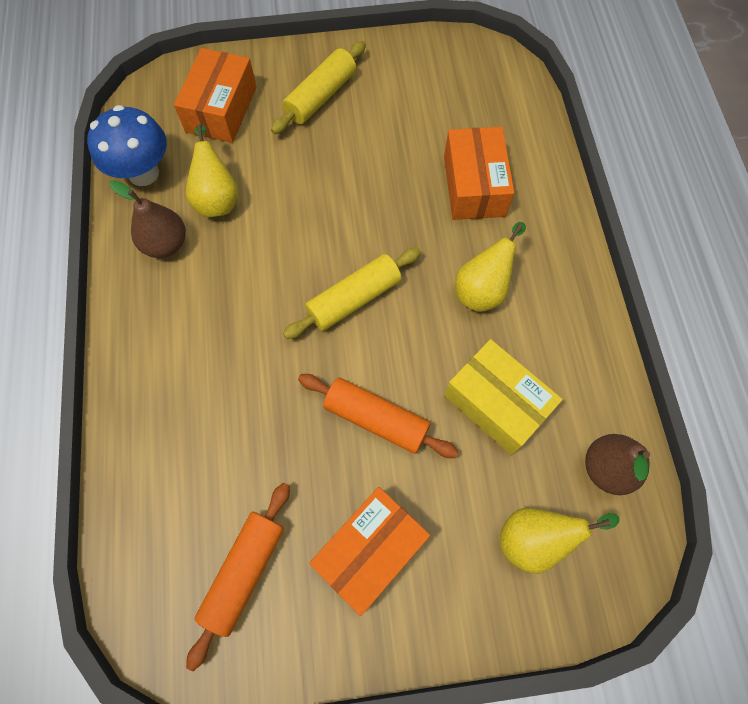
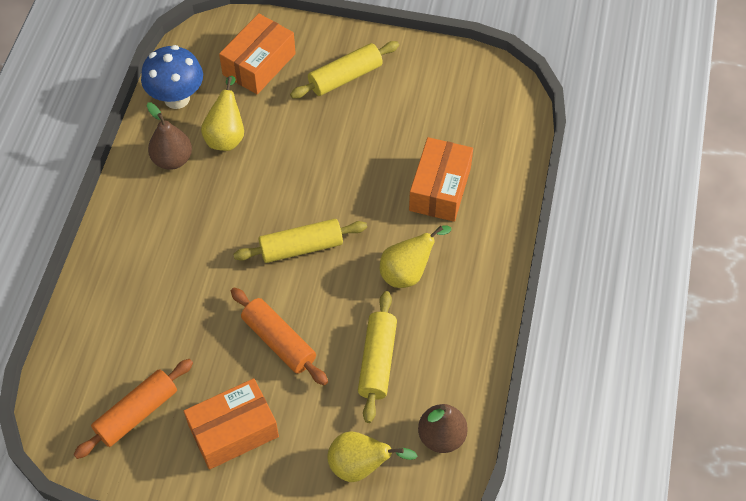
camera: 20 degrees right, 10 degrees down
(496, 403) = (377, 361): yellow box -> yellow rolling pin

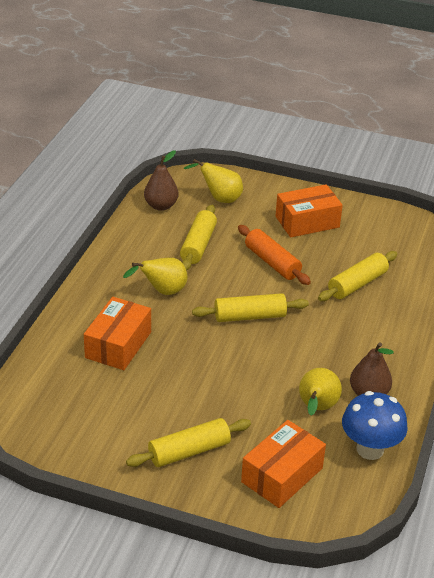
camera: 175 degrees left, 20 degrees down
(137, 413) = (377, 236): orange rolling pin -> none
(172, 317) = (357, 284): none -> yellow rolling pin

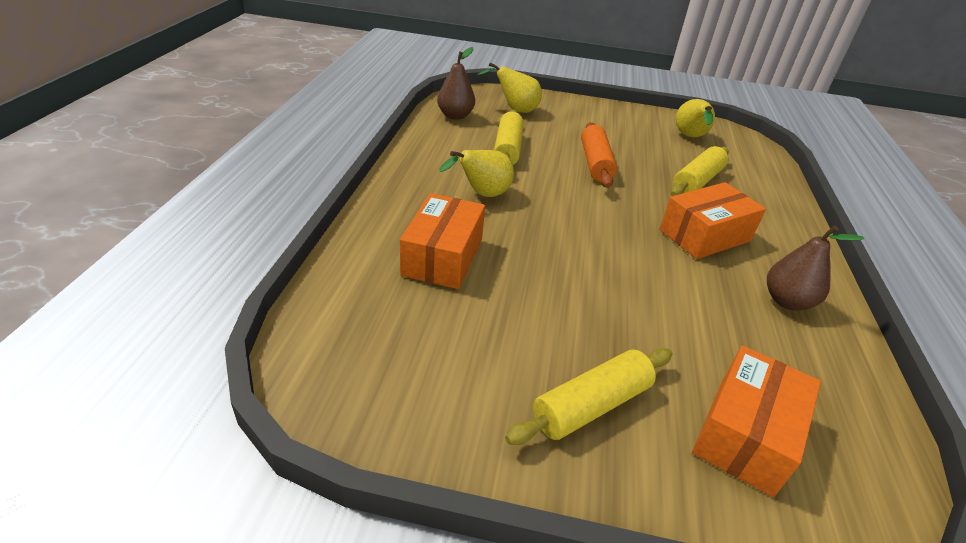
camera: 10 degrees left, 0 degrees up
(250, 316) = (596, 217): yellow rolling pin -> none
(272, 262) = (595, 163): orange rolling pin -> orange rolling pin turned 45 degrees clockwise
(307, 222) = (613, 128): orange box -> orange box (704, 235)
(316, 408) = (735, 325): yellow pear -> yellow pear (690, 137)
(370, 449) = (839, 379): blue mushroom -> none

